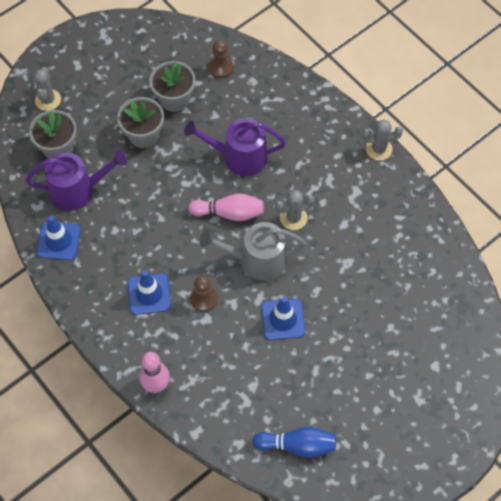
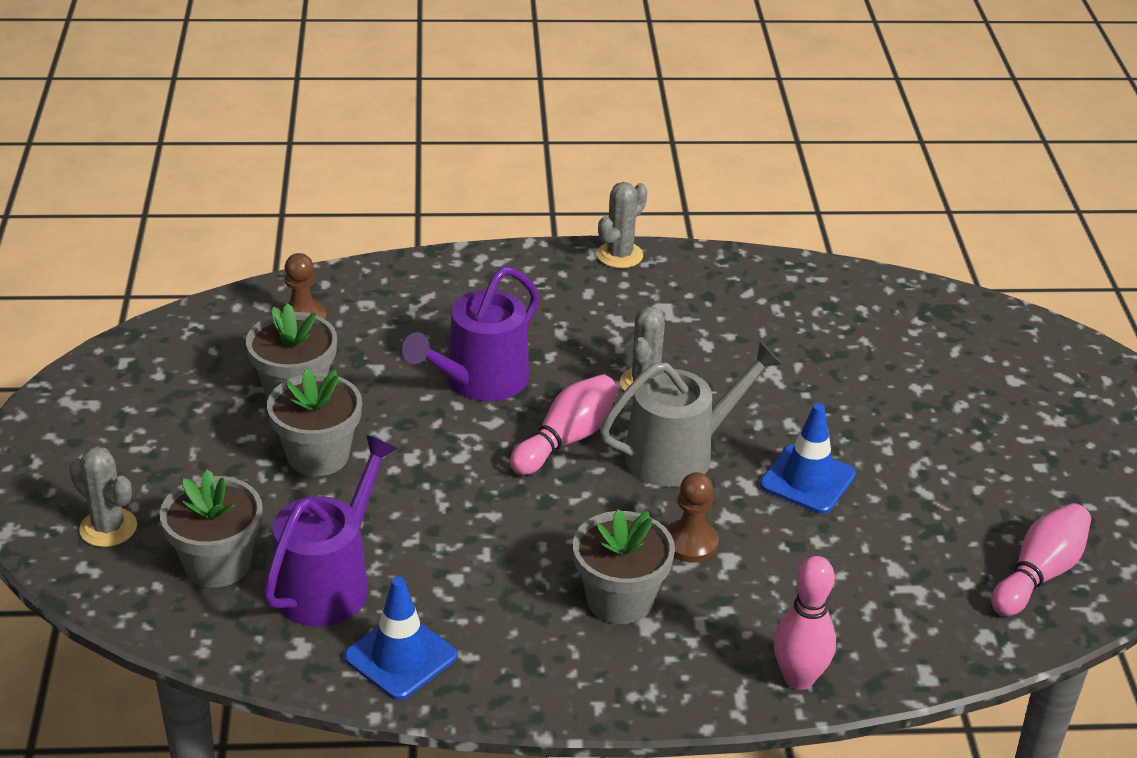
camera: 55 degrees left, 25 degrees down
(149, 294) = (619, 599): blue traffic cone -> grey flower pot
(257, 260) = (679, 454): grey watering can -> grey watering can turned 150 degrees counterclockwise
(297, 445) = (1038, 574): blue bowling pin -> pink bowling pin

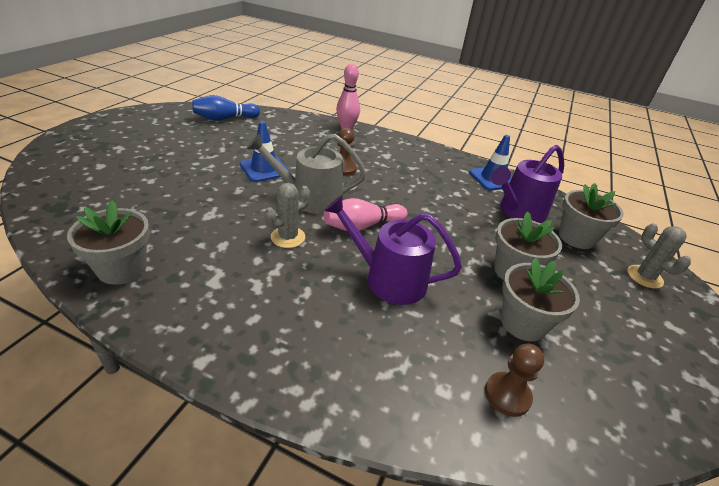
camera: 155 degrees left, 0 degrees up
(480, 381) = (388, 279): purple watering can -> purple watering can turned 135 degrees counterclockwise
(619, 255) = (187, 346): grey cactus -> none
(619, 599) = (391, 164): grey flower pot -> grey flower pot (122, 268)
(1038, 574) = (225, 118): pink bowling pin -> blue bowling pin

